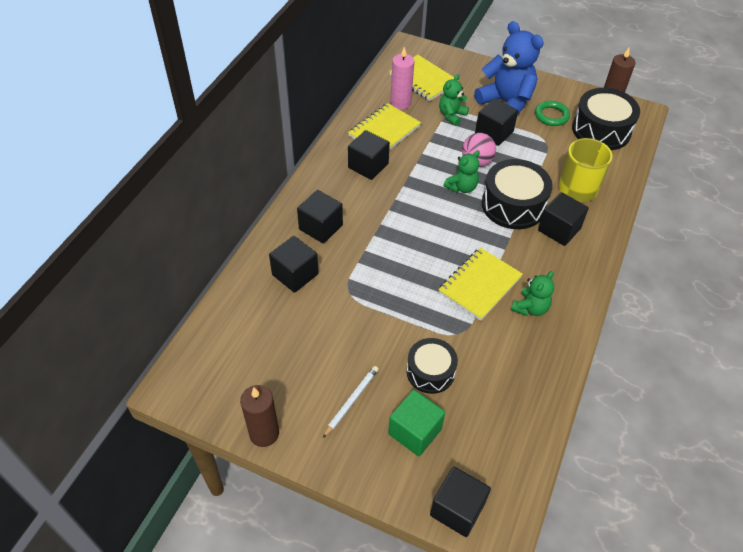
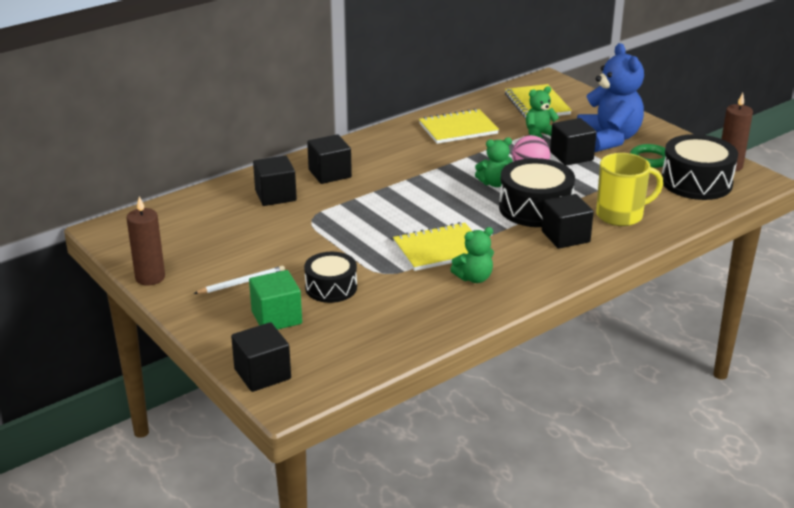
camera: 30 degrees right, 20 degrees down
(368, 166) = (417, 147): black cube -> none
(400, 103) = (495, 114): pink candle -> none

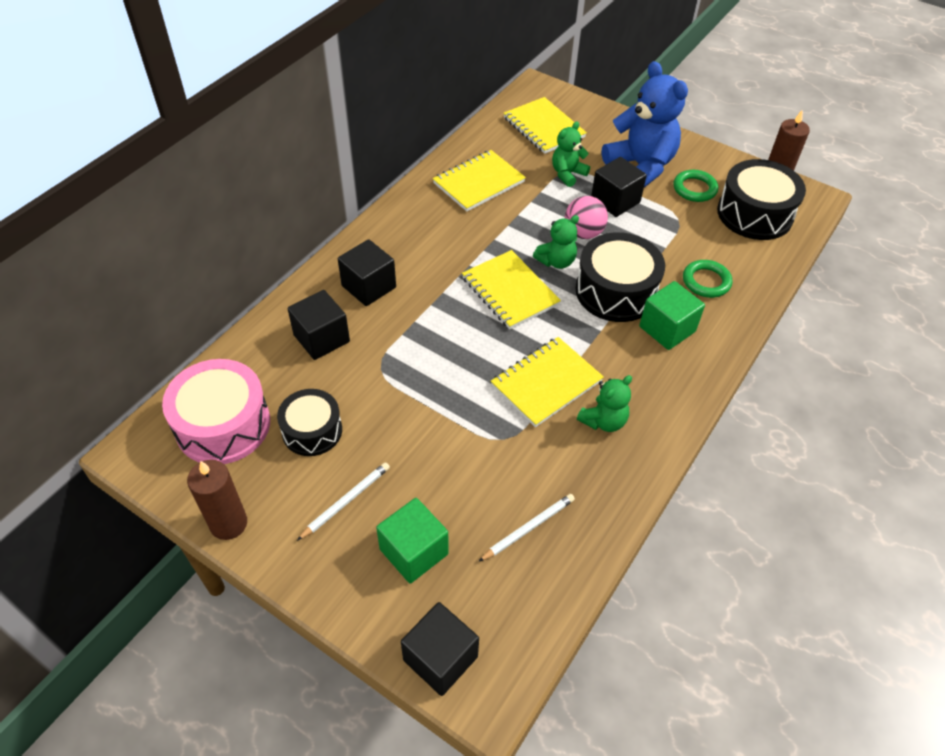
camera: 20 degrees left, 20 degrees up
(175, 228) = (223, 425): none -> pink drum
(331, 287) = (454, 481): black drum -> black drum (312, 430)
(373, 323) = (528, 528): none -> white pencil
(443, 194) = (510, 291): none -> yellow notebook
(565, 237) = (667, 329): black cube -> green cube
(621, 215) = (706, 281): yellow mug -> green ring

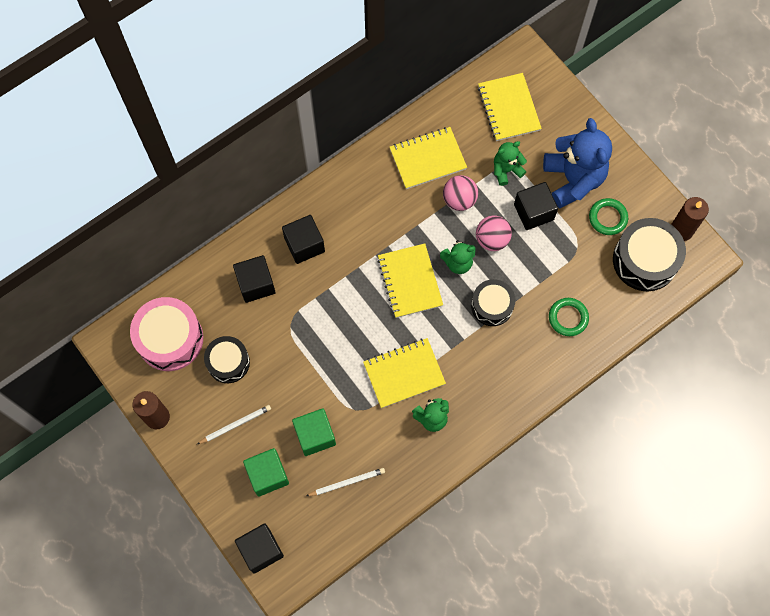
camera: 20 degrees right, 20 degrees up
(530, 208) = (459, 200): none -> pink ball
(616, 291) = (492, 306): black drum -> black drum, size x0.64
(667, 329) = (515, 353): green cube -> green cube (315, 435)

